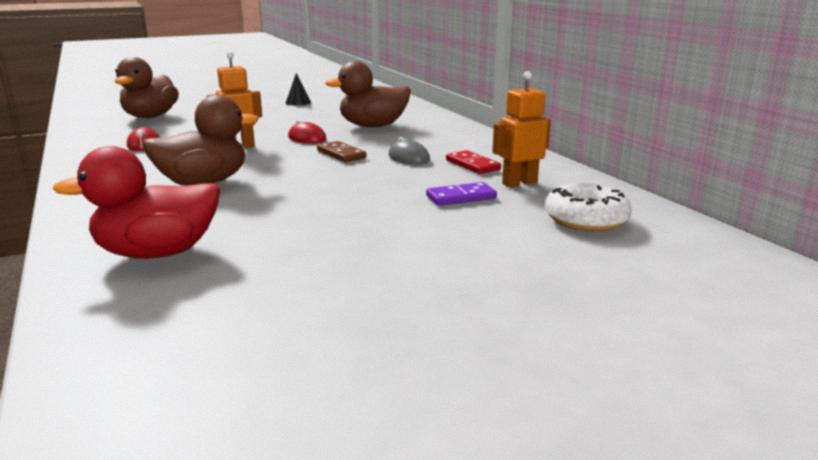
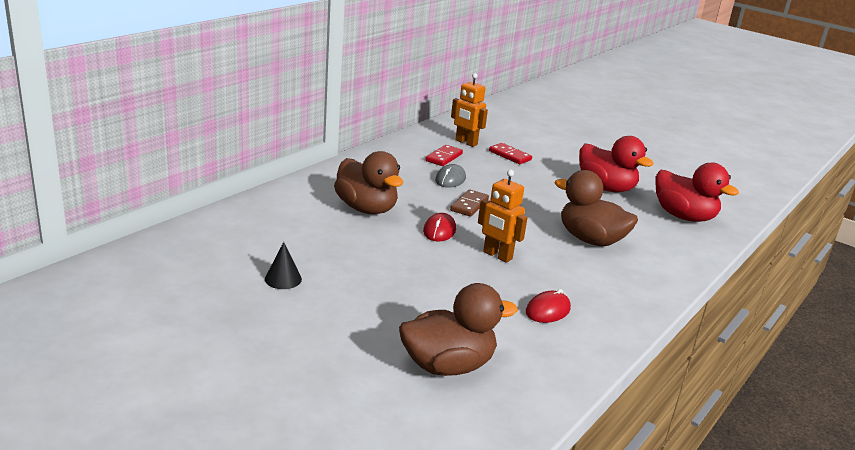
camera: 120 degrees left, 5 degrees up
(304, 228) = (606, 188): none -> red duck
(461, 197) = (510, 155): purple domino -> red domino
(586, 220) = (505, 127): white donut -> none

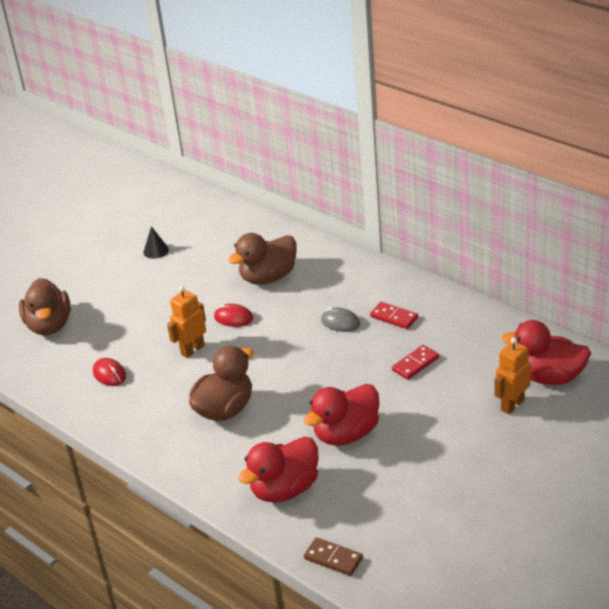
camera: 100 degrees right, 10 degrees up
(466, 142) = (441, 332): orange robot -> orange robot (512, 405)
(469, 205) = (285, 334): brown domino -> brown domino (333, 558)
(519, 117) = (548, 377): none -> red duck

